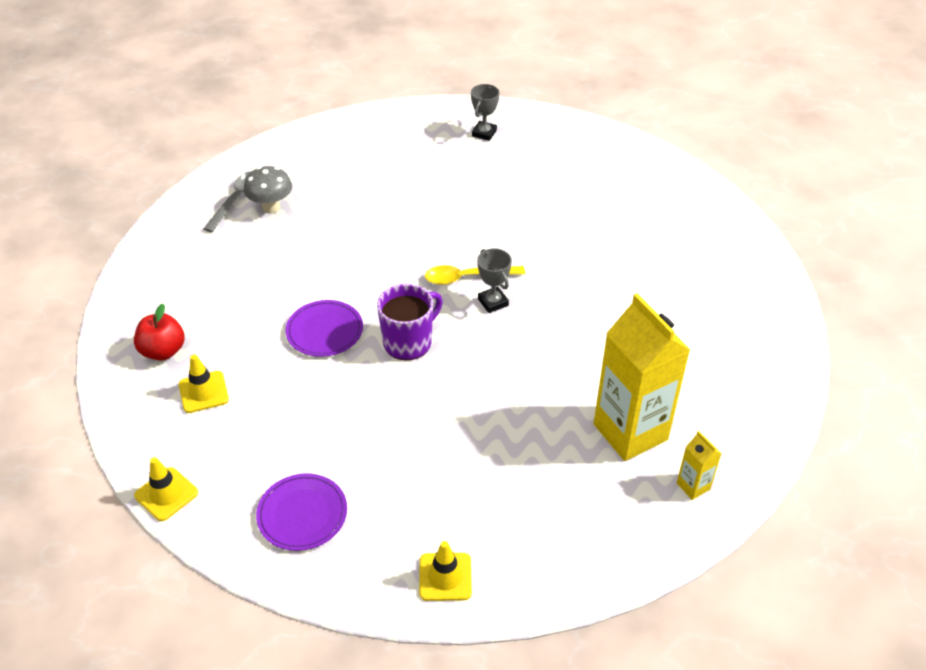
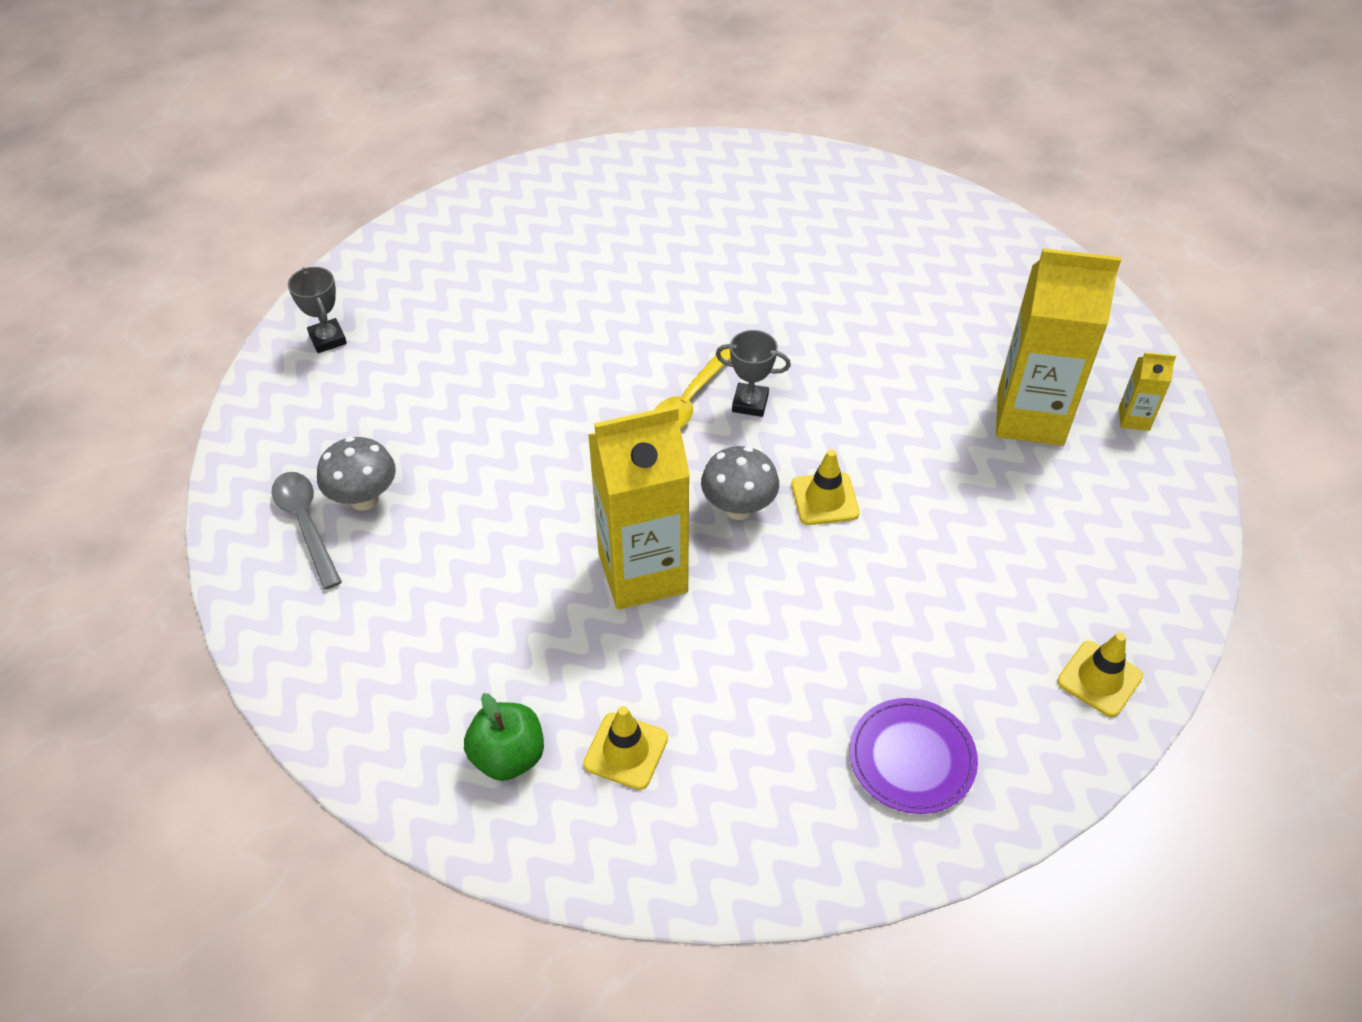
camera: 50 degrees left, 5 degrees up
(163, 351) = (508, 756): red apple -> green apple
(166, 494) = (764, 884): yellow traffic cone -> yellow traffic cone (825, 499)
(324, 331) = (642, 572): purple plate -> yellow carton
(409, 342) = (738, 508): purple mug -> grey mushroom
(484, 133) = (471, 242): grey trophy -> grey trophy (327, 339)

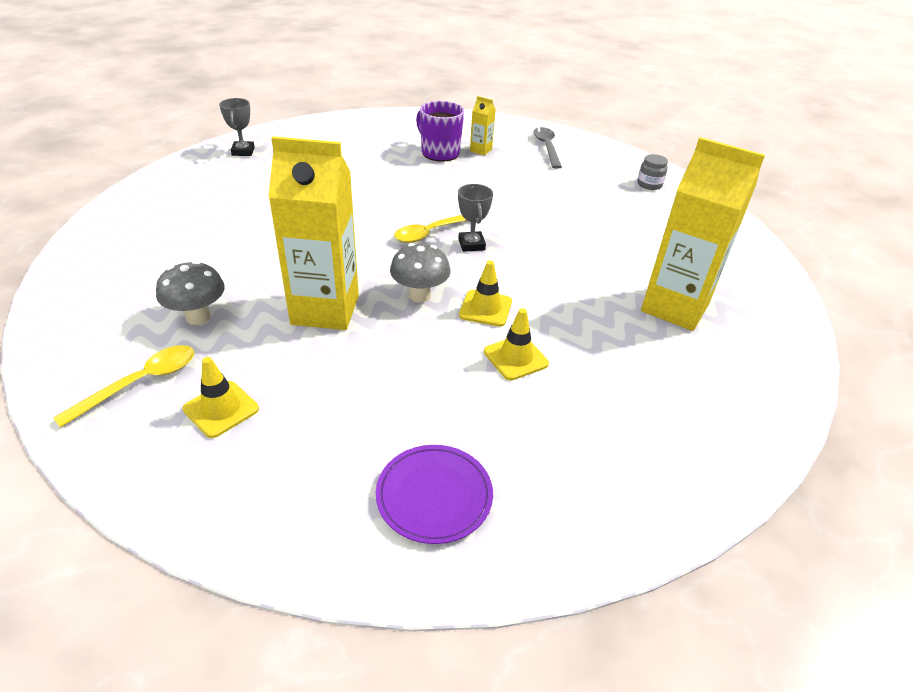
camera: 20 degrees right, 10 degrees down
(306, 524) = (146, 225): grey spoon -> grey spoon (547, 147)
(364, 499) = (190, 223): grey mushroom -> grey mushroom (198, 317)
(508, 756) = (140, 383): green apple -> yellow spoon
(607, 246) = (439, 153): none -> purple mug
(750, 403) = (471, 244): grey trophy -> grey trophy turned 45 degrees clockwise
(910, 215) = (649, 184): none -> grey jar
(1099, 679) = (637, 496): yellow traffic cone -> yellow traffic cone (515, 358)
(1134, 419) = (762, 332): yellow carton -> yellow carton (480, 150)

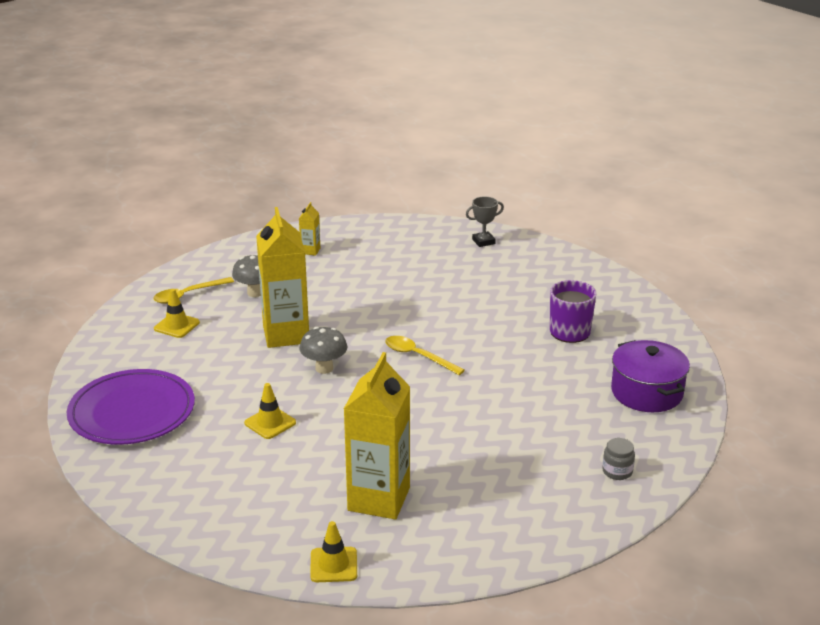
camera: 75 degrees right, 10 degrees down
(140, 383) = (188, 295): yellow spoon -> yellow spoon turned 120 degrees clockwise
(434, 495) = (132, 412): purple plate -> purple plate, size x1.74
(471, 244) = (412, 378): grey trophy -> none
(480, 150) = (598, 353): yellow carton -> yellow carton (310, 251)
(485, 308) = (323, 400): yellow traffic cone -> yellow traffic cone (333, 565)
(547, 147) = (646, 392): grey spoon -> purple pot

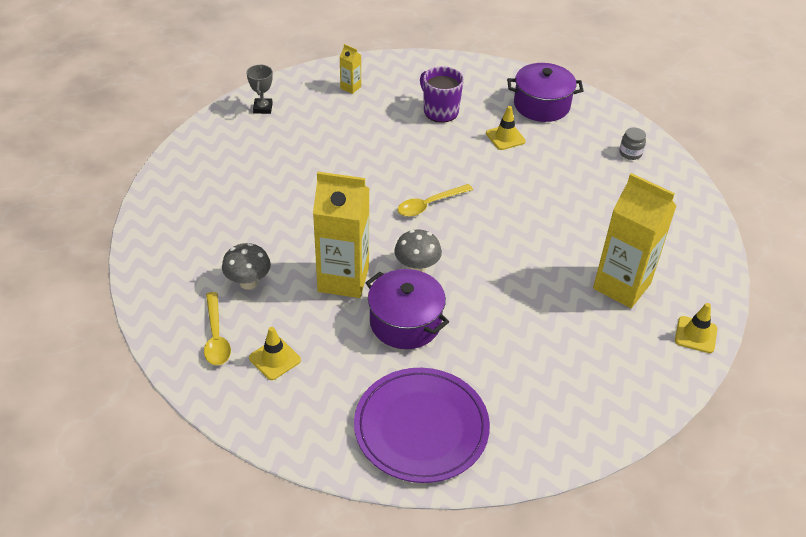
camera: 70 degrees left, 15 degrees up
(251, 377) = (405, 322): none -> purple pot
(270, 423) = (487, 326): yellow traffic cone -> yellow traffic cone (505, 137)
(310, 251) = (192, 221): yellow carton -> yellow carton (350, 87)

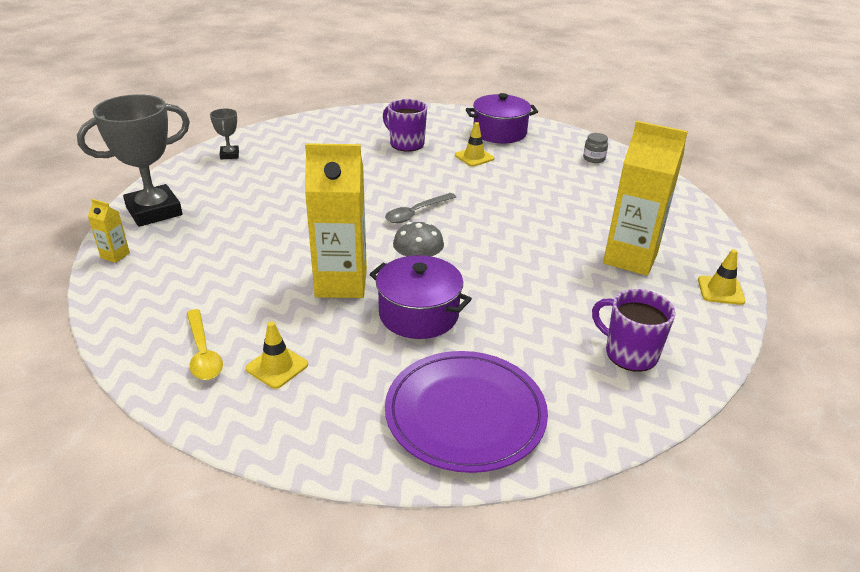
camera: 10 degrees left, 10 degrees down
(186, 173) = (154, 211): none -> grey trophy
(248, 282) = (234, 297): grey mushroom -> none
(350, 87) = (315, 134): yellow carton -> yellow carton (115, 255)
(429, 204) = (416, 213): yellow spoon -> grey spoon
(582, 390) = (629, 353): none -> purple mug

